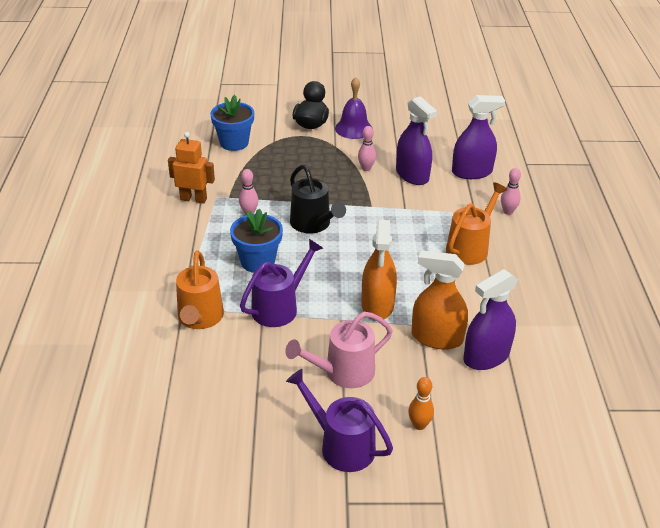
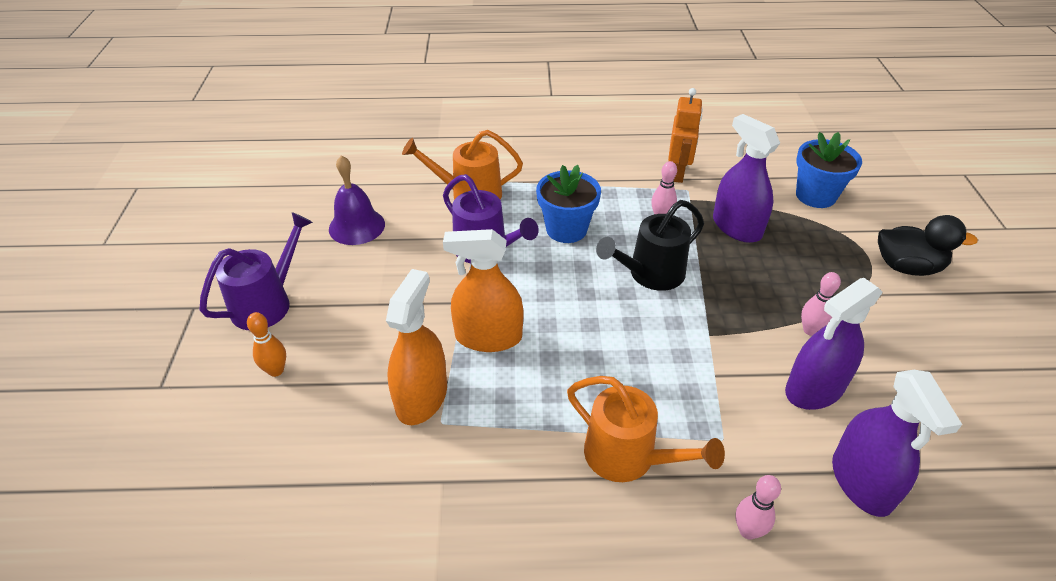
camera: 90 degrees right, 5 degrees up
(343, 372) = (373, 304): pink watering can -> none
(353, 128) = (923, 316): purple bell -> purple bell (357, 226)
(486, 356) = (378, 453): purple spray bottle -> purple spray bottle (736, 227)

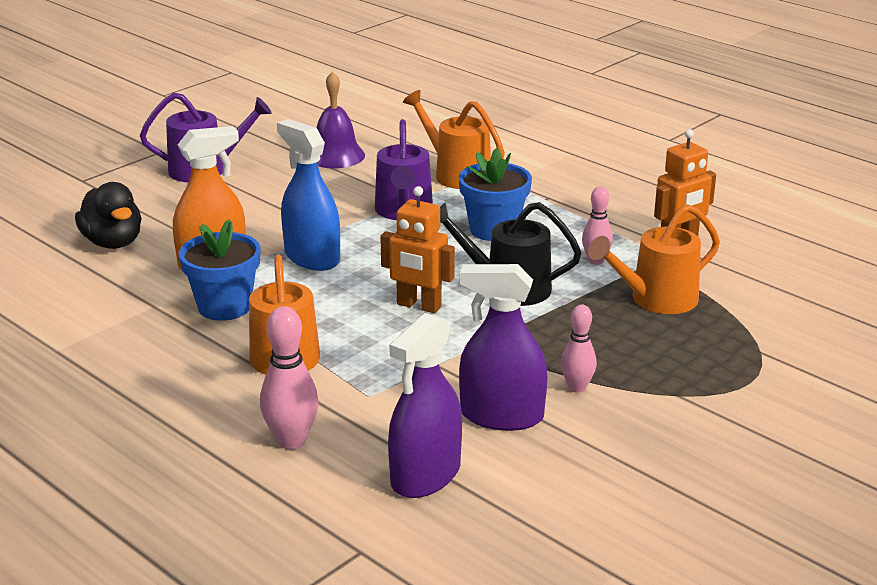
camera: 45 degrees right, 15 degrees down
(276, 370) = (153, 205): orange bowling pin -> none
(488, 337) = (312, 257): orange spray bottle -> blue spray bottle
(625, 330) = (418, 306): none -> orange robot
(736, 227) = (656, 300): purple spray bottle -> orange watering can
(748, 531) = (291, 441): pink bowling pin -> pink bowling pin, size x1.53
(815, 196) = (795, 319): blue flower pot -> blue flower pot (224, 307)
(907, 267) = (777, 407): black duck -> black duck (113, 242)

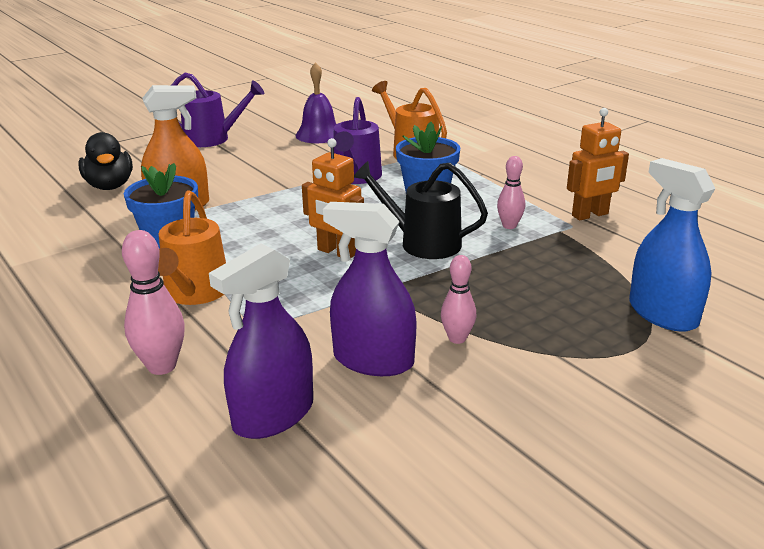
camera: 10 degrees right, 0 degrees up
(312, 257) = (263, 207): blue spray bottle -> blue spray bottle (662, 314)
(656, 300) = (557, 263): orange watering can -> none

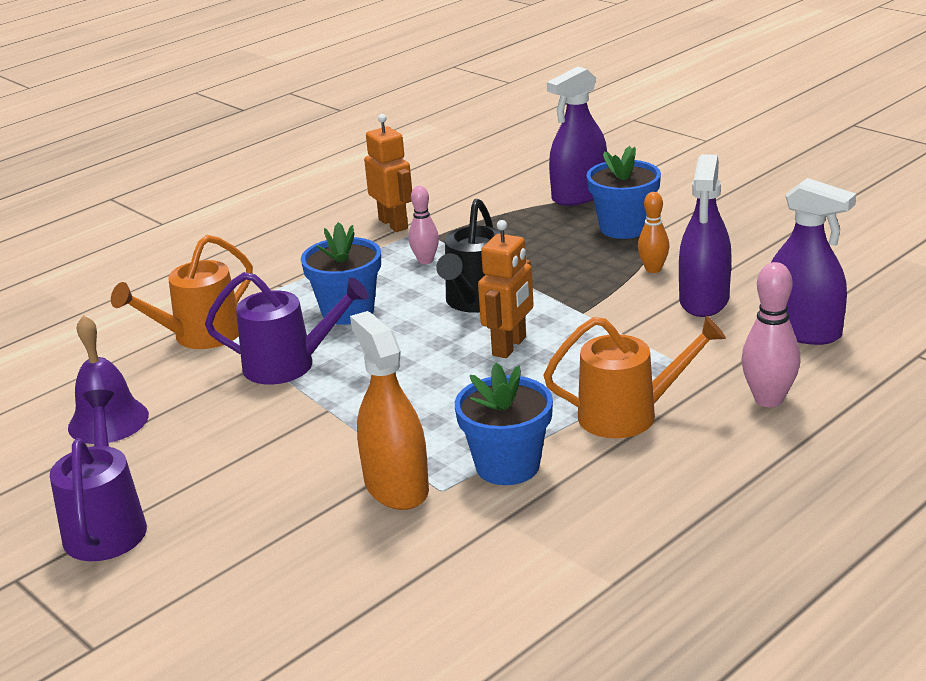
camera: 95 degrees left, 0 degrees up
(110, 186) = (322, 580): black duck -> none
(457, 338) = (653, 269): pink bowling pin -> orange bowling pin
(567, 333) = (624, 228): none -> blue flower pot
(662, 314) = (579, 195): blue spray bottle -> purple spray bottle

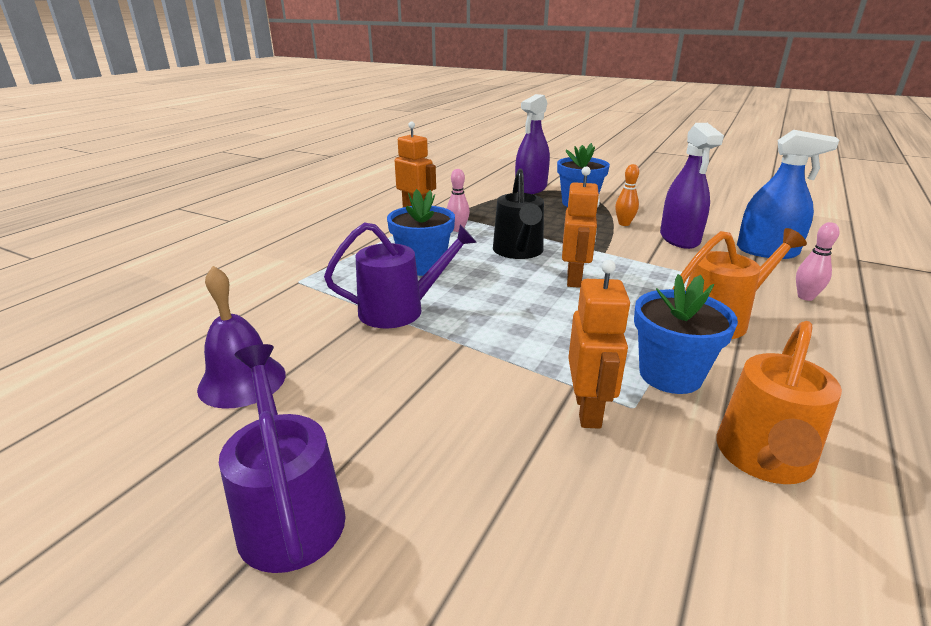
camera: 20 degrees left, 0 degrees up
(200, 336) = (303, 295): orange watering can -> orange watering can (764, 459)
(396, 487) = (588, 410): orange spray bottle -> orange robot
(768, 399) = (805, 297): pink bowling pin -> pink bowling pin, size x0.65
(803, 331) = (767, 251): purple spray bottle -> blue spray bottle

